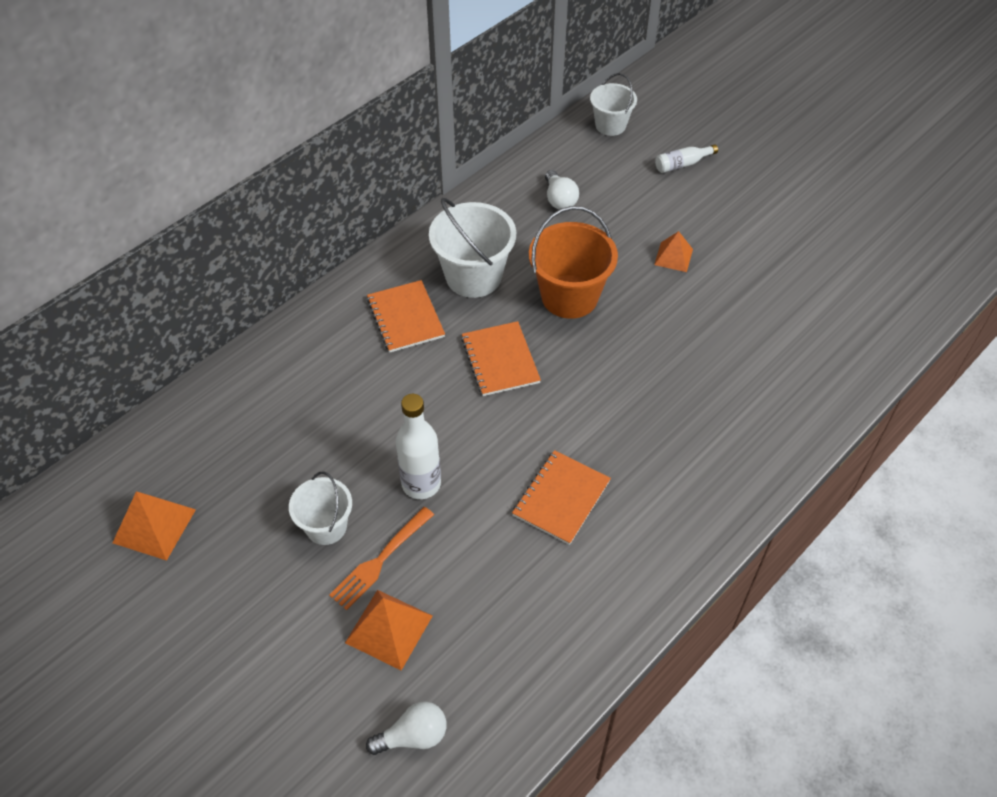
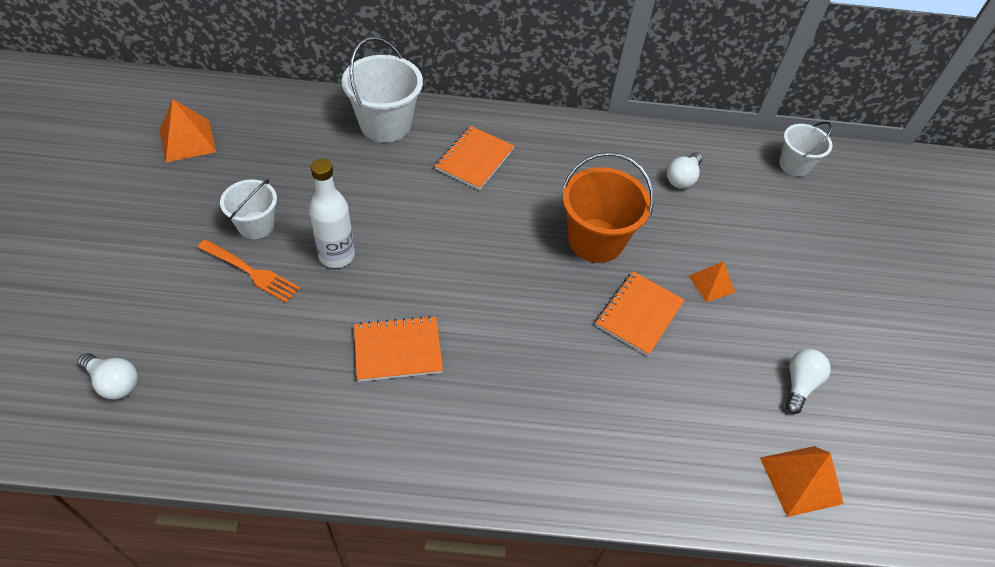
camera: 45 degrees right, 0 degrees up
(380, 560) = (251, 272): orange fork -> orange fork turned 150 degrees counterclockwise
(389, 629) = (196, 312): orange pyramid -> orange pyramid (801, 480)
(473, 276) = (552, 173): white bucket -> white bucket (385, 124)
(500, 360) = (491, 234): orange notebook -> orange notebook (639, 314)
(682, 164) = (814, 233): white bottle -> none
(797, 272) = (799, 384): none -> white light bulb

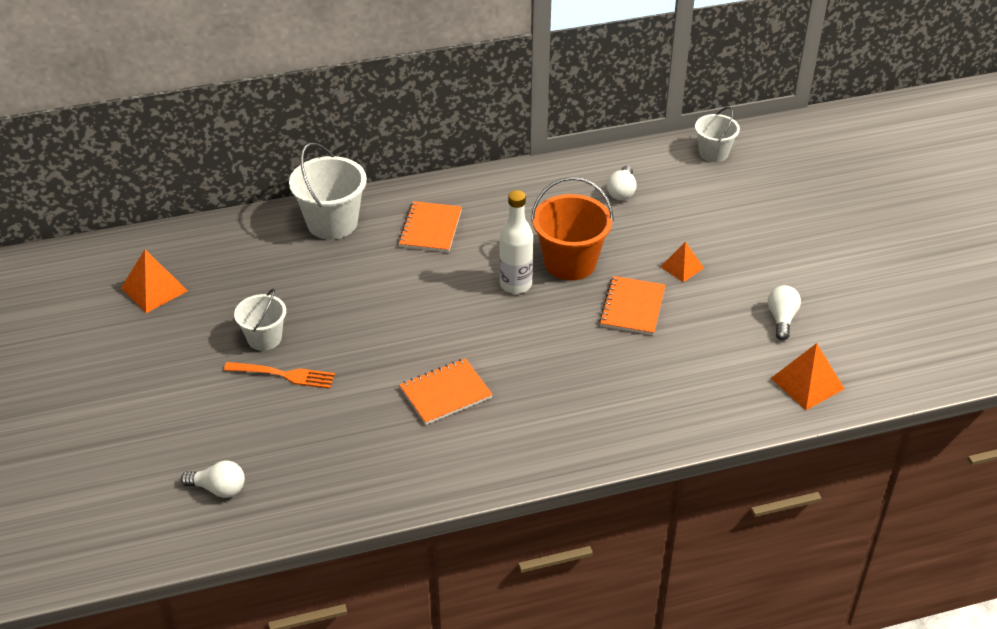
camera: 15 degrees left, 10 degrees down
(336, 255) = (351, 340): white bottle -> white bottle (515, 284)

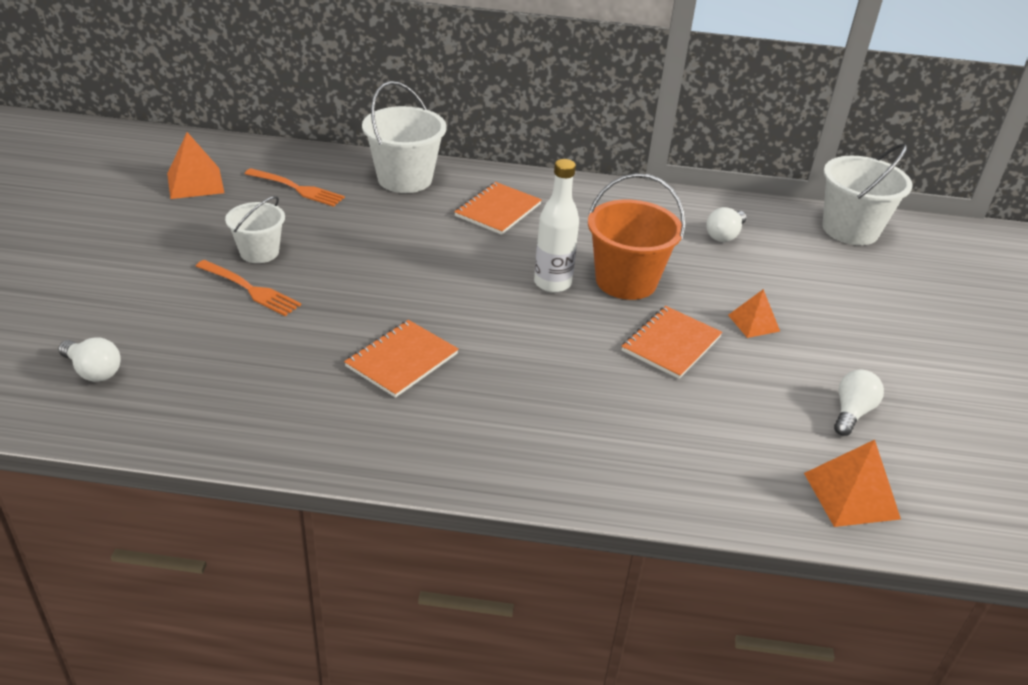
camera: 20 degrees right, 5 degrees down
(248, 264) = (297, 188): none -> orange fork
(445, 393) = (402, 360): orange notebook -> orange notebook turned 45 degrees counterclockwise
(713, 153) = (850, 230): white bucket -> white bucket, size x1.62

